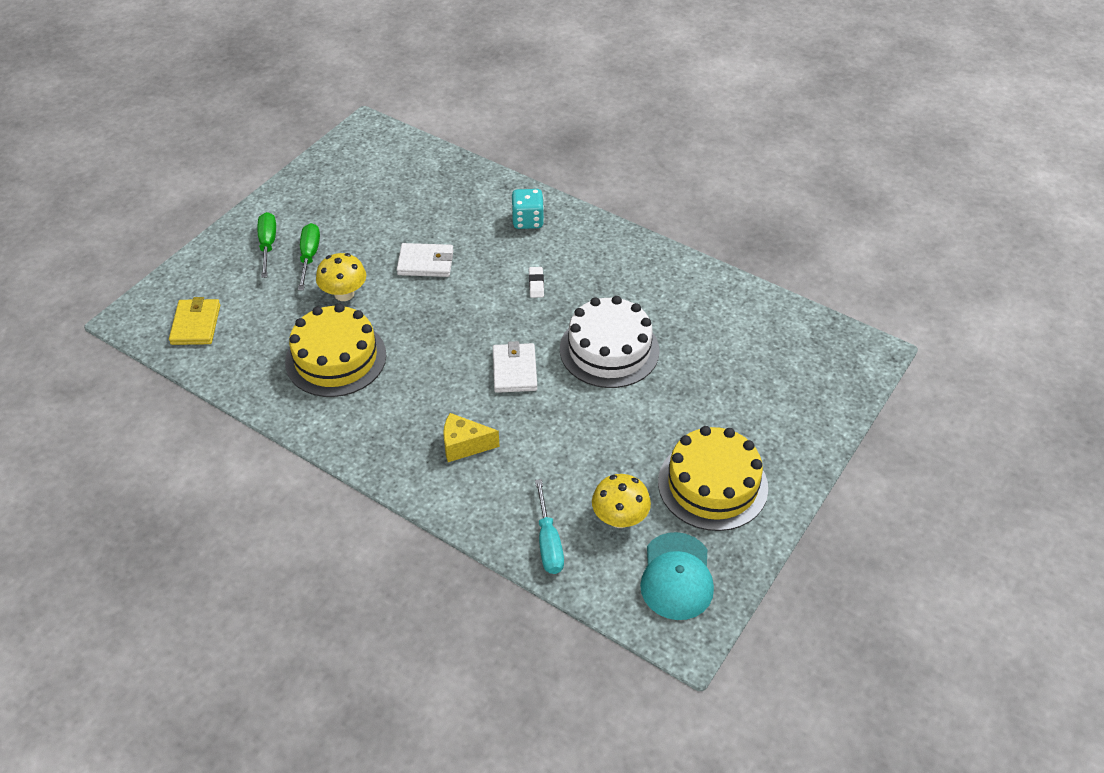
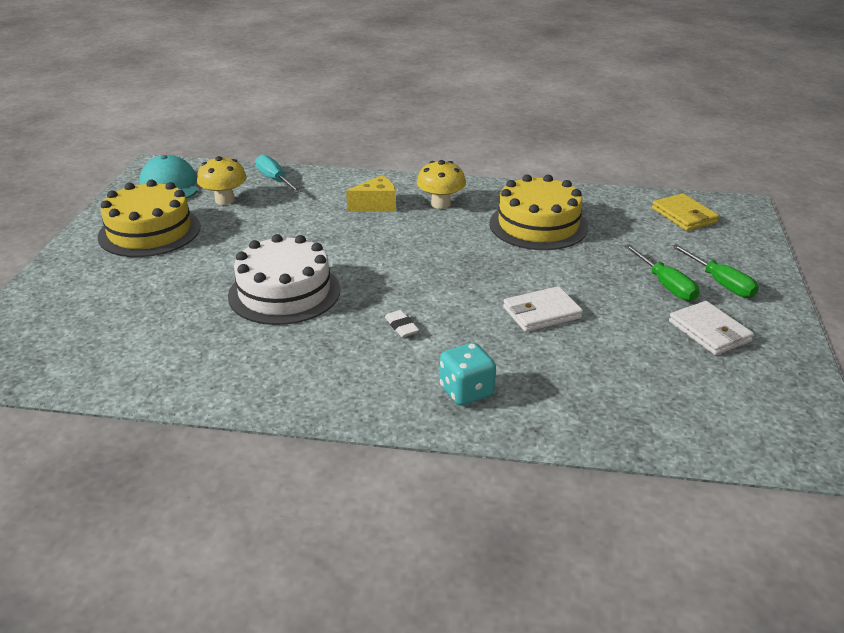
camera: 155 degrees right, 15 degrees down
(344, 294) = (590, 266): yellow mushroom -> yellow mushroom (440, 204)
(514, 370) = (370, 256): white wallet -> white wallet (709, 331)

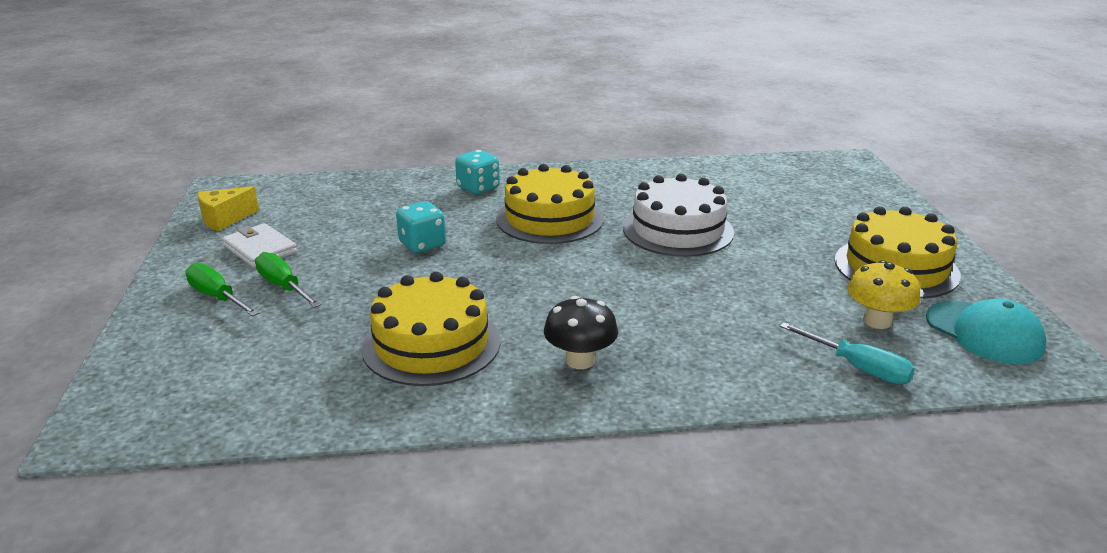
camera: 165 degrees right, 5 degrees down
(376, 206) = (668, 343): yellow cheese -> yellow cheese (224, 219)
(401, 326) = (550, 219): white eraser -> yellow cake
(440, 204) = (580, 360): yellow mushroom -> black mushroom
(542, 313) = (422, 244): white wallet -> turquoise dice
(684, 215) = (206, 395): yellow wallet -> none

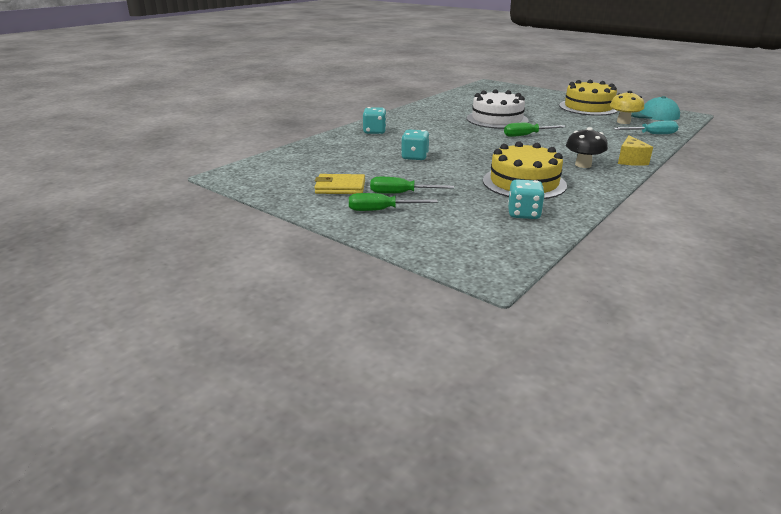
camera: 45 degrees left, 0 degrees up
(224, 219) = (277, 185): yellow cheese -> yellow cheese (630, 160)
(260, 249) = (340, 187): white wallet -> yellow wallet
(311, 385) = (523, 214): none -> turquoise dice
(550, 219) = (440, 131): yellow cake -> none
(643, 275) = (526, 135): none -> green screwdriver

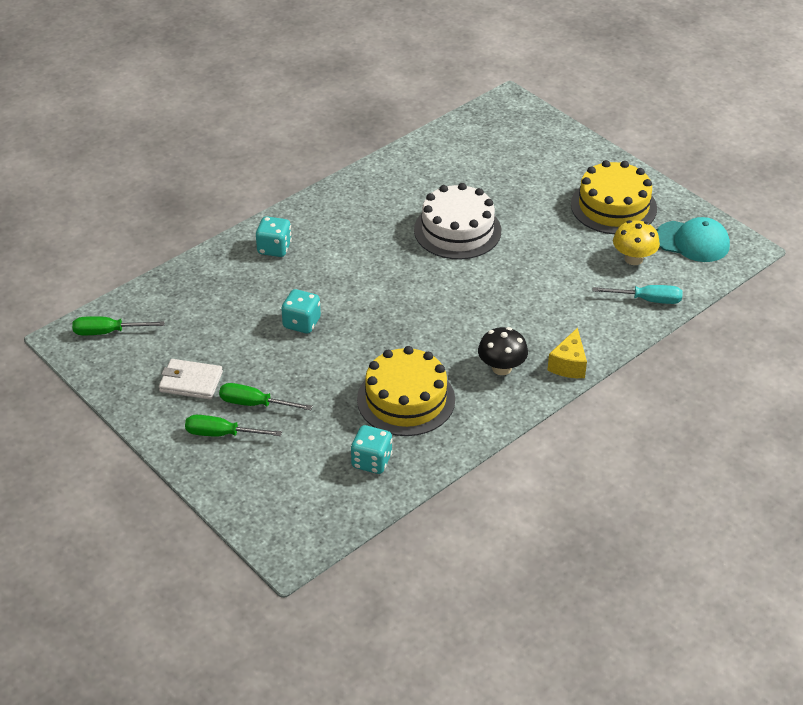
camera: 10 degrees right, 15 degrees up
(340, 187) = (191, 382): yellow wallet -> white wallet
(526, 135) = (473, 283): green screwdriver -> green screwdriver (108, 332)

